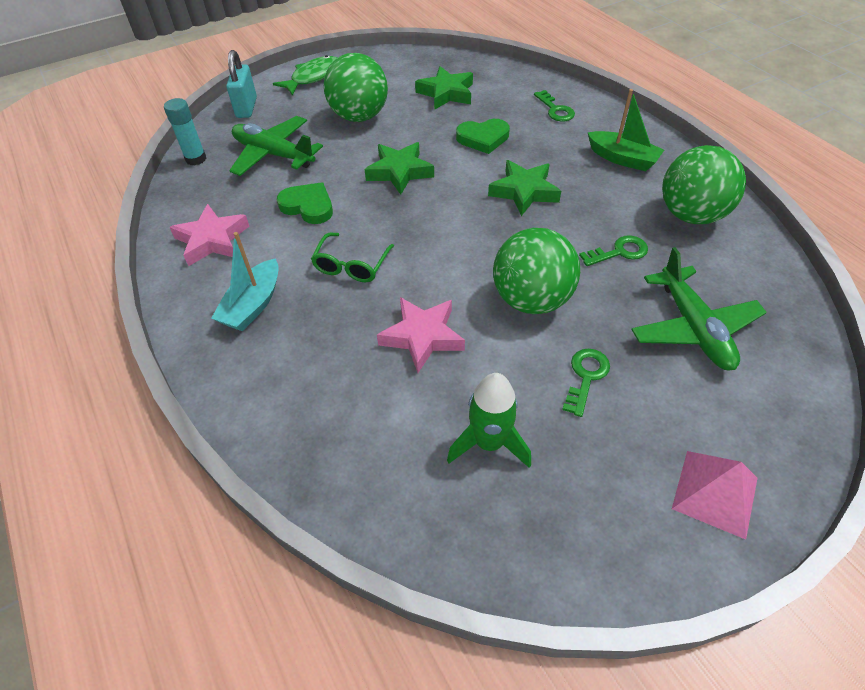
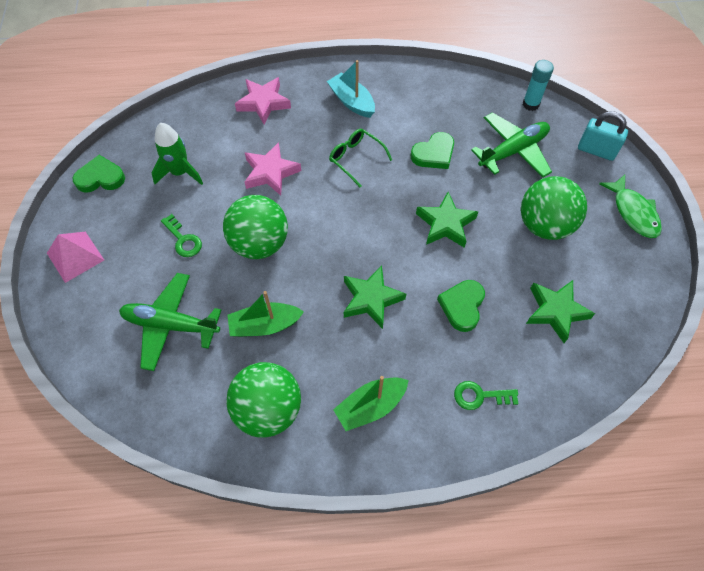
camera: 115 degrees right, 10 degrees up
(212, 240) = (426, 95): pink star -> pink star (263, 103)
(573, 556) = (100, 178): none -> green heart
(619, 252) = (265, 325): green key -> green boat

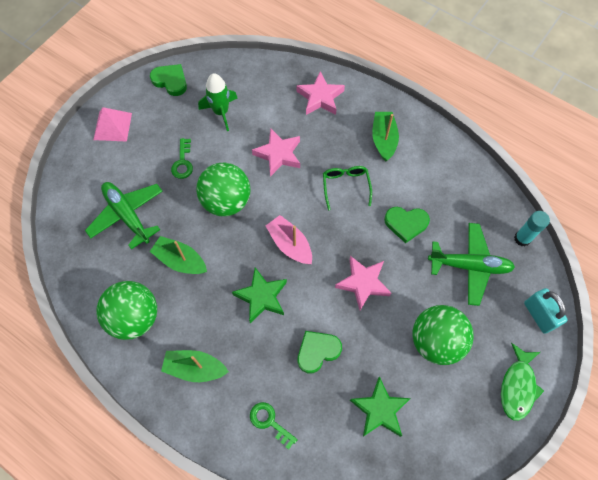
camera: 40 degrees right, 5 degrees up
(352, 102) = (383, 139): turquoise boat -> green boat
(353, 238) = (290, 244): none -> pink boat
(445, 224) = (363, 283): green star -> pink star

